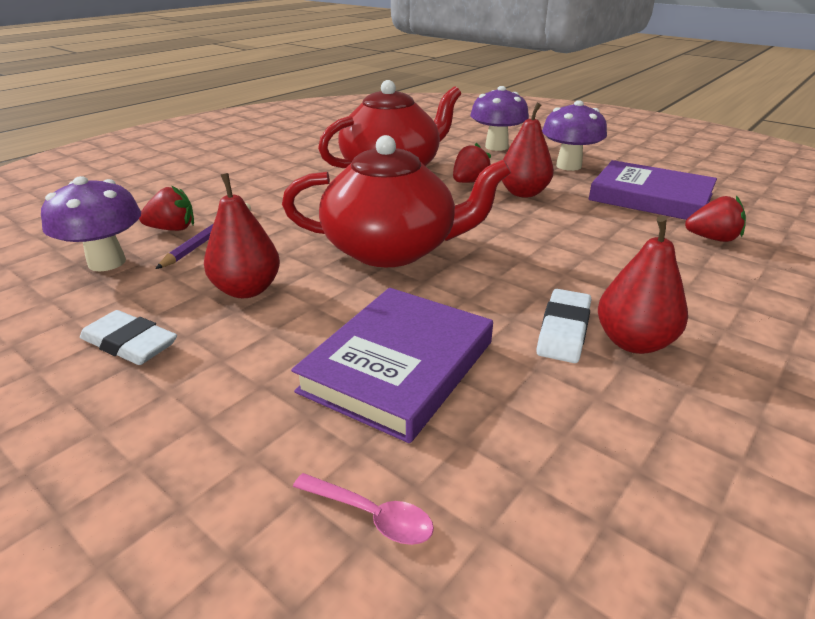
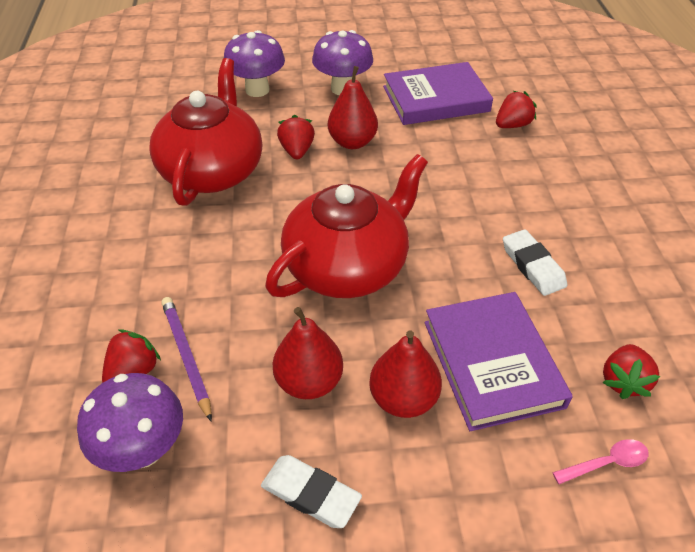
camera: 45 degrees left, 15 degrees up
(130, 344) = (310, 494): white eraser -> white eraser turned 45 degrees clockwise
(514, 470) = (623, 381): none -> red strawberry
(633, 342) = (571, 249): red pear -> red pear (403, 399)

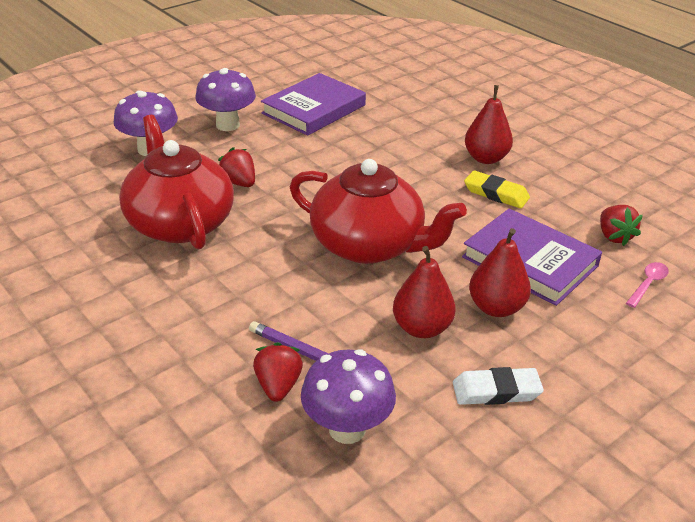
camera: 35 degrees left, 10 degrees down
(347, 266) = (369, 245): red teapot -> red teapot turned 105 degrees clockwise
(352, 142) = (279, 161): red pear -> red pear (486, 158)
(512, 125) = (390, 109): red strawberry -> none
(533, 266) = (496, 193): white eraser -> yellow eraser

